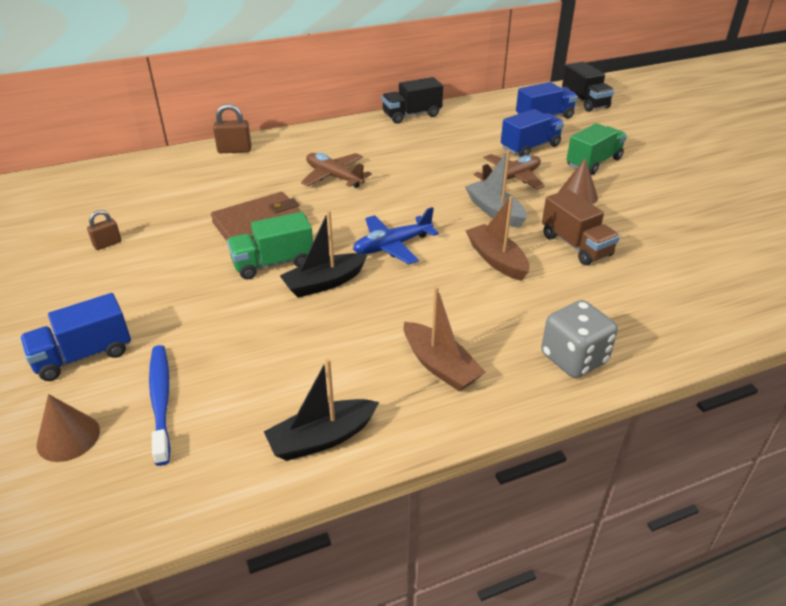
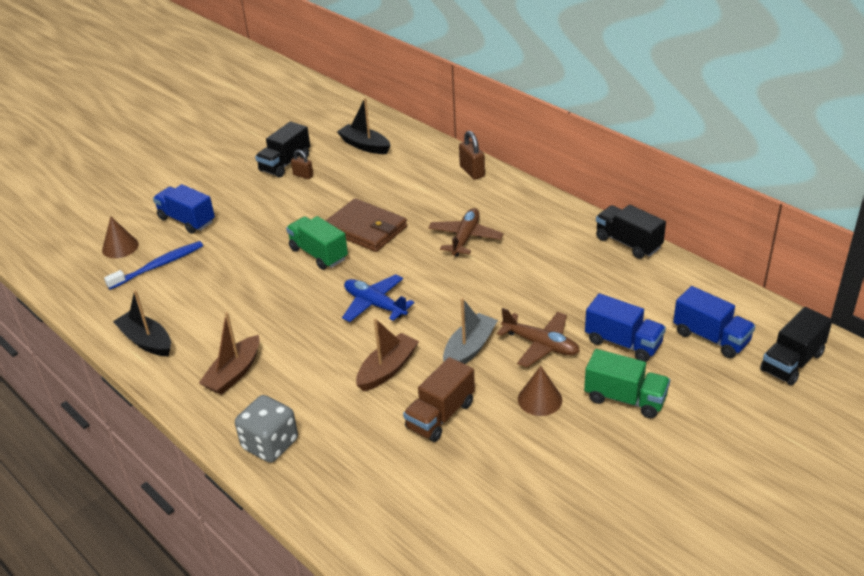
camera: 70 degrees right, 0 degrees up
(64, 252) = (285, 163): none -> black truck
(324, 283) = (306, 287): black boat -> black boat (365, 146)

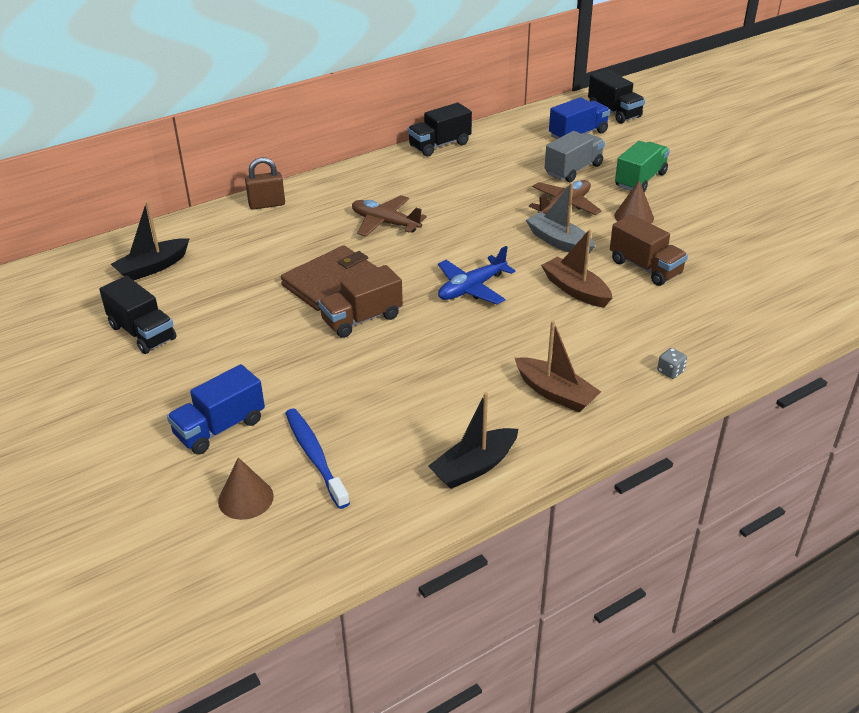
camera: 80 degrees left, 0 degrees up
(270, 444) = (670, 371): grey dice -> grey dice, size x0.45
(303, 175) = (183, 320): brown padlock -> none
(318, 254) = (362, 319): green truck -> brown truck
(623, 343) = (573, 170): blue truck -> grey truck

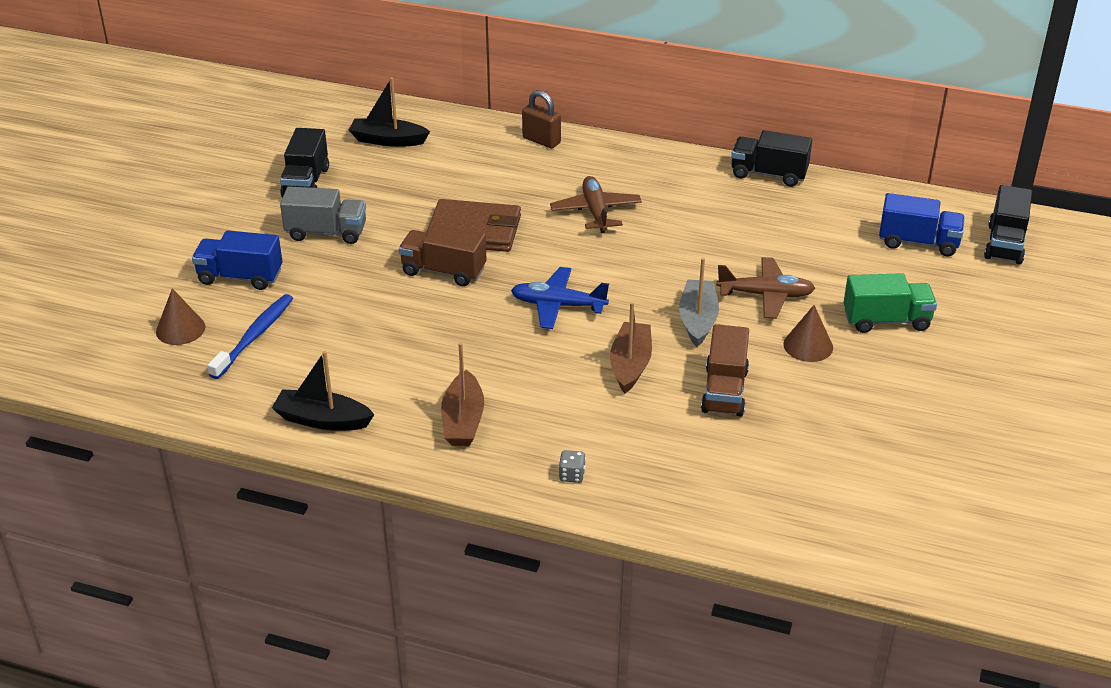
camera: 50 degrees right, 0 degrees up
(573, 170) = (842, 270): grey truck -> grey truck (326, 232)

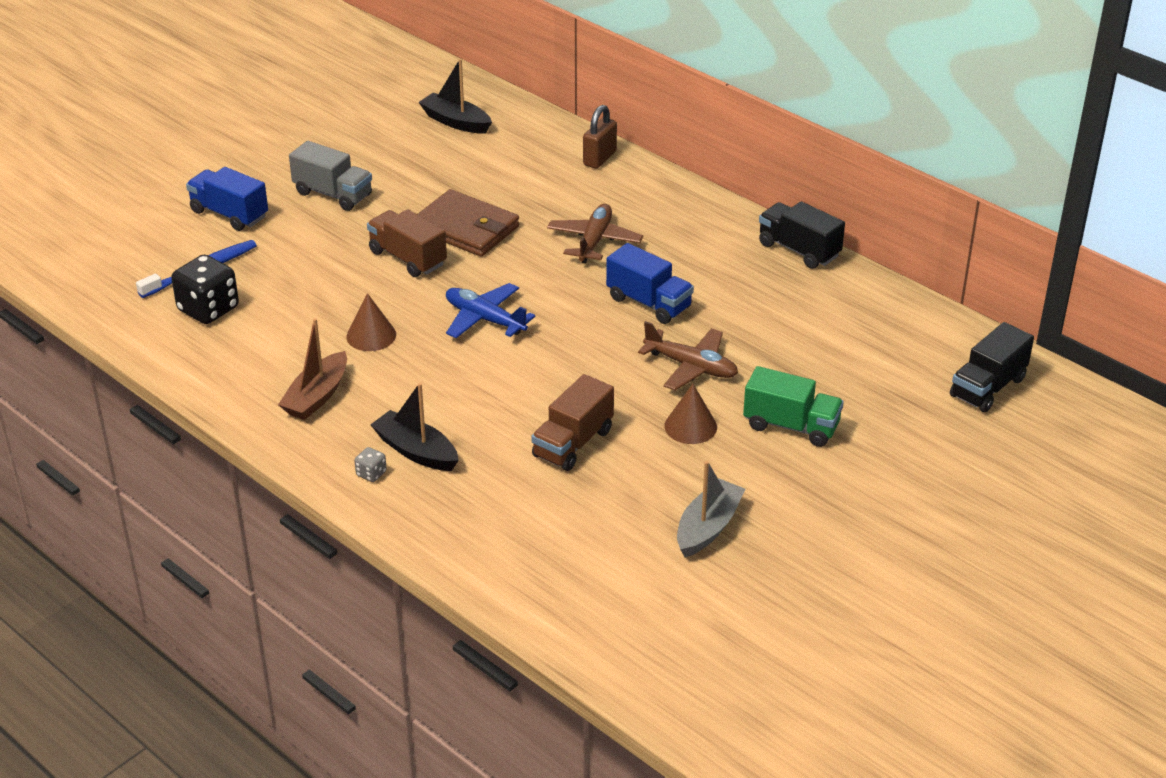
camera: 25 degrees right, 0 degrees up
(180, 329) = (146, 246): brown cone -> brown cone (371, 335)
(292, 371) = (208, 309): none -> black dice
(306, 183) = (351, 143): black truck -> none
(322, 420) = (201, 359): black boat -> black boat (416, 451)
(541, 140) = (599, 158): brown padlock -> brown padlock turned 60 degrees clockwise
(630, 365) = (506, 393): brown boat -> none
(698, 320) = (604, 371): grey boat -> grey boat (708, 527)
(918, 242) = (895, 360): blue truck -> blue truck (649, 303)

